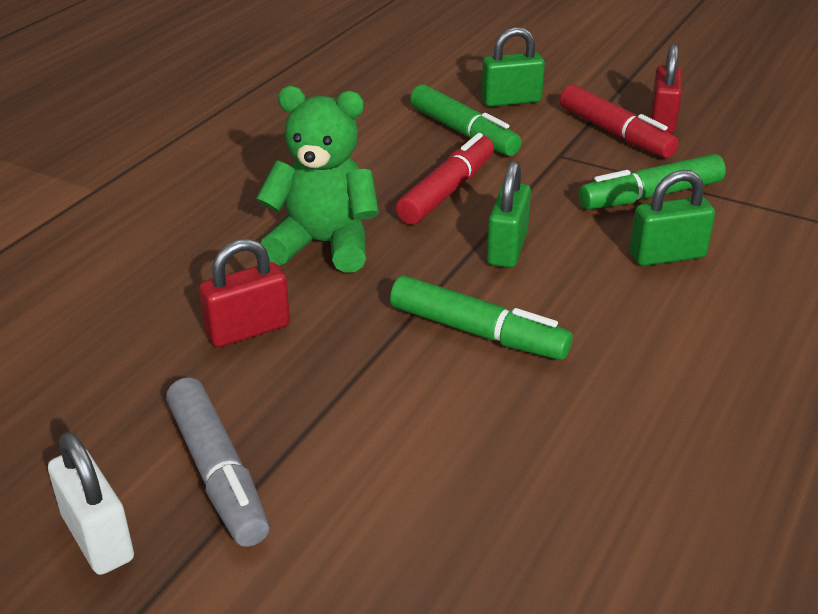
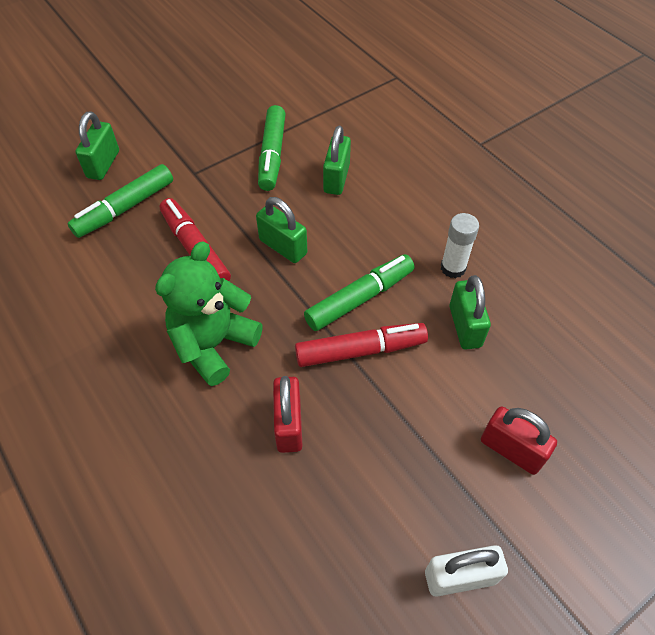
camera: 65 degrees left, 20 degrees up
(218, 472) = (427, 487): grey marker -> none
(463, 132) = (125, 208): green marker -> green marker turned 150 degrees clockwise
(509, 445) = (465, 326): none -> green padlock
(610, 406) = (453, 268): none -> white glue stick
(615, 133) = (190, 135): red marker -> red marker (360, 350)
(662, 121) = (192, 107): red padlock -> red padlock (511, 450)

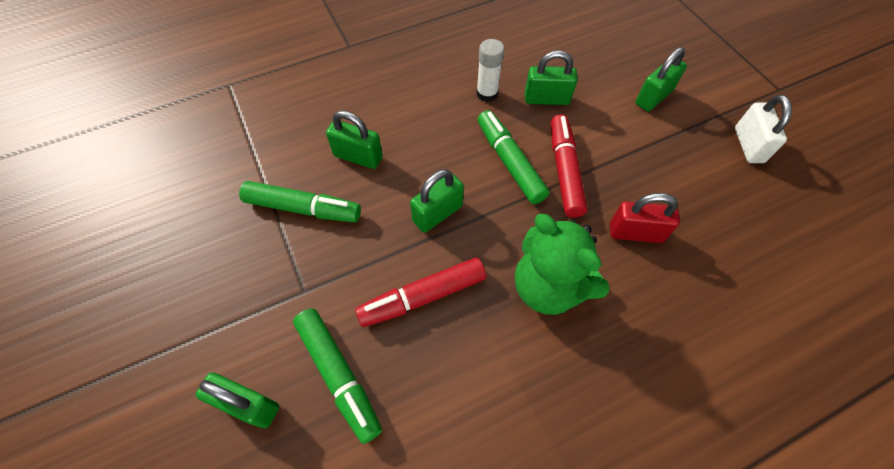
camera: 80 degrees left, 5 degrees up
(511, 450) = (653, 97): red padlock -> green padlock

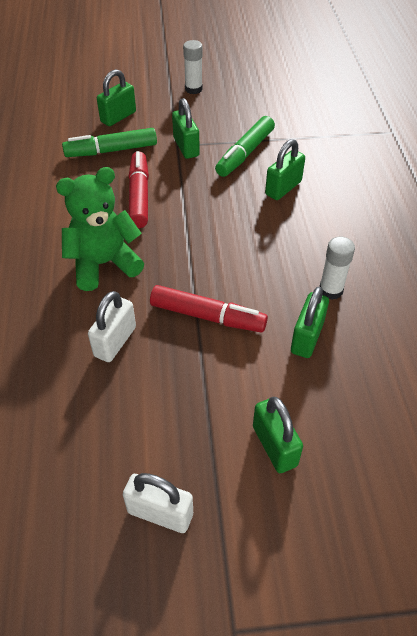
camera: 110 degrees right, 10 degrees down
(152, 319) = (193, 89): none -> white glue stick
(437, 214) = (204, 220): green padlock -> green padlock (186, 147)
(509, 162) = (235, 280): green marker -> none
(635, 233) = (115, 341): red padlock -> white padlock

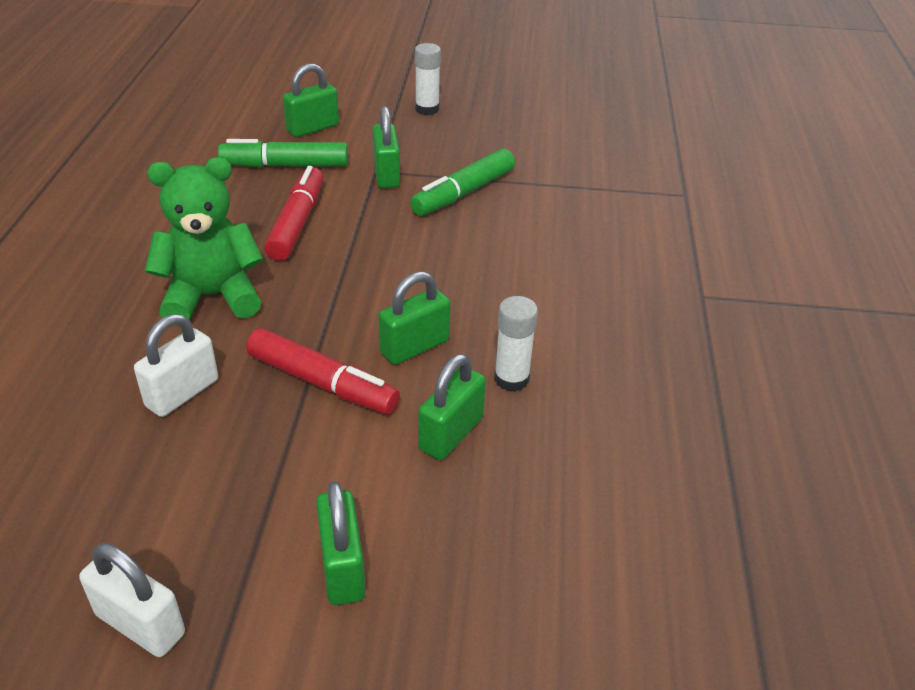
camera: 10 degrees right, 10 degrees down
(283, 188) = (498, 242): green padlock -> green padlock (414, 347)

